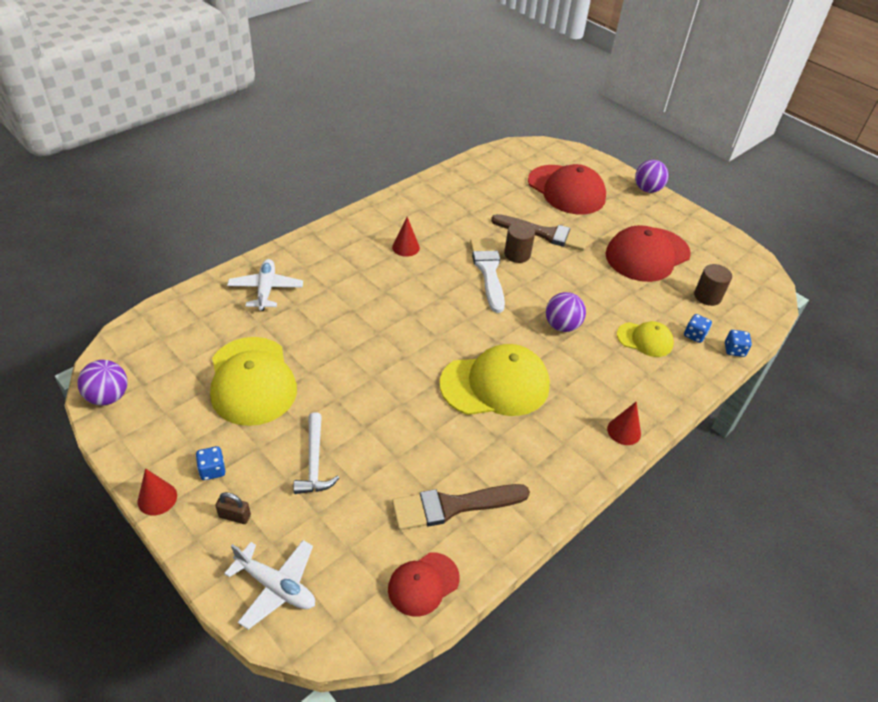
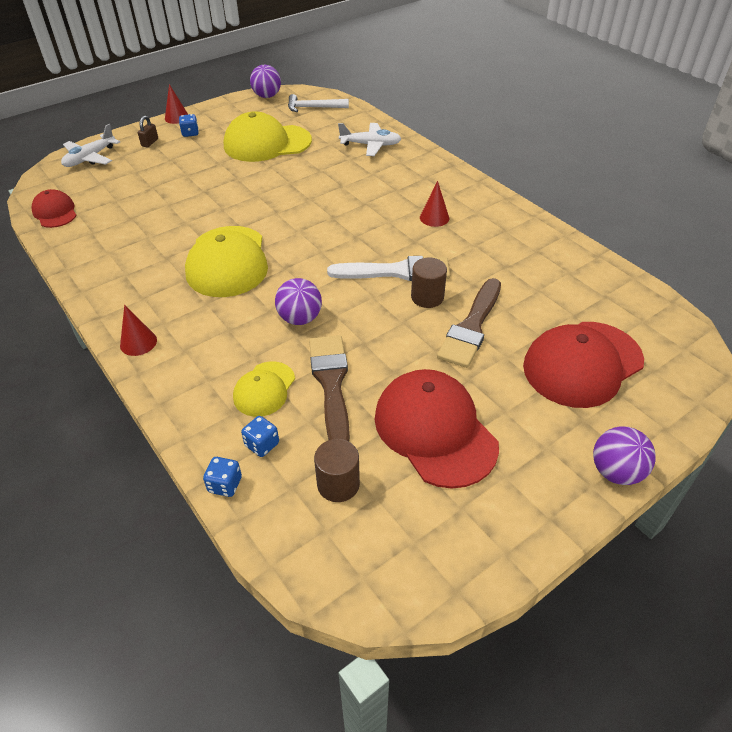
camera: 100 degrees right, 0 degrees up
(314, 462) = (180, 169): white hammer -> white hammer (313, 107)
(453, 506) = (110, 229): brown brush -> brown brush (331, 384)

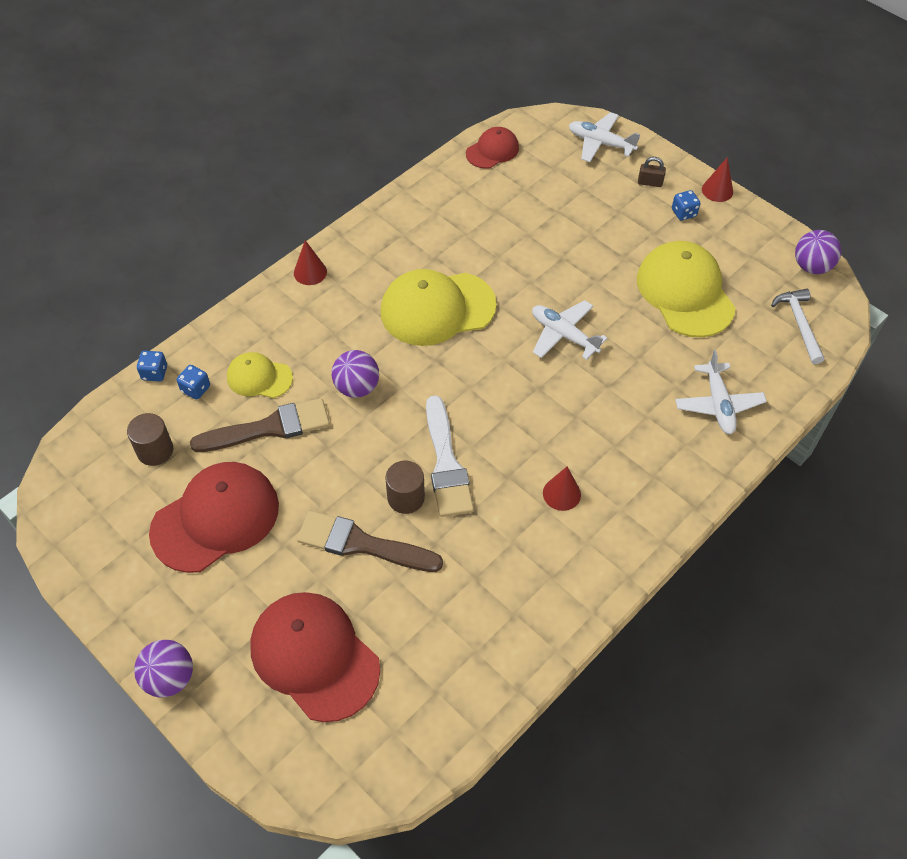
camera: 80 degrees right, 10 degrees up
(285, 199) = (564, 335): none -> white plane

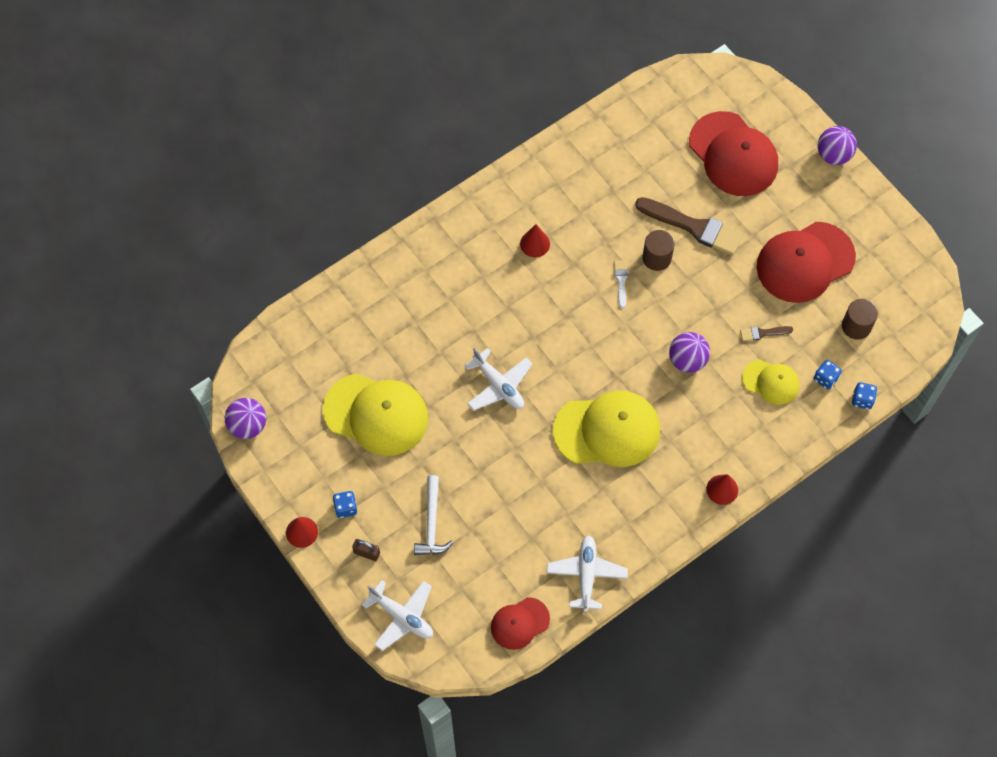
camera: 170 degrees left, 10 degrees up
(269, 428) = (763, 333): brown brush -> brown brush, size x0.46
(446, 463) = (621, 281): white brush -> white brush, size x0.46
(685, 292) = (376, 414): yellow cap -> yellow cap turned 60 degrees counterclockwise
(718, 404) = (386, 300): white plane -> white plane (586, 575)
(799, 324) = (286, 366): white hammer -> white hammer (431, 523)

